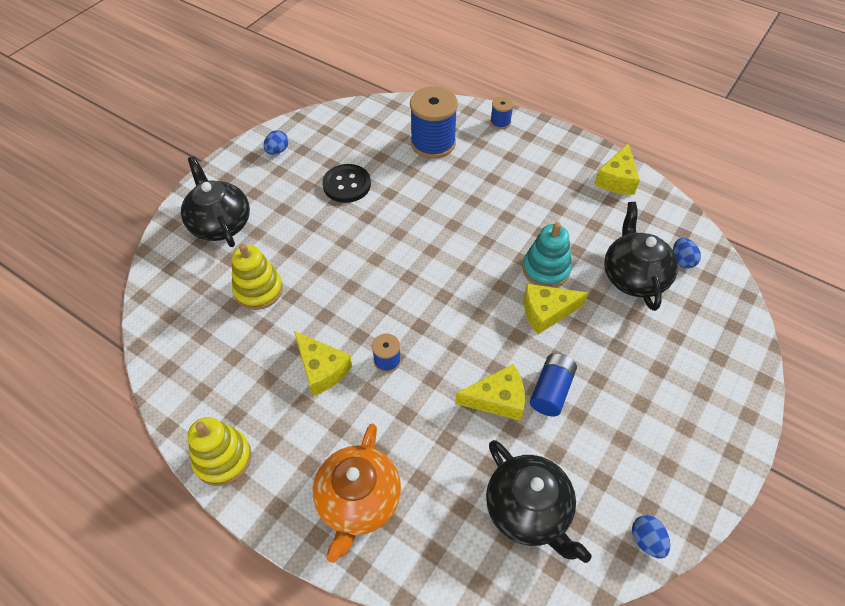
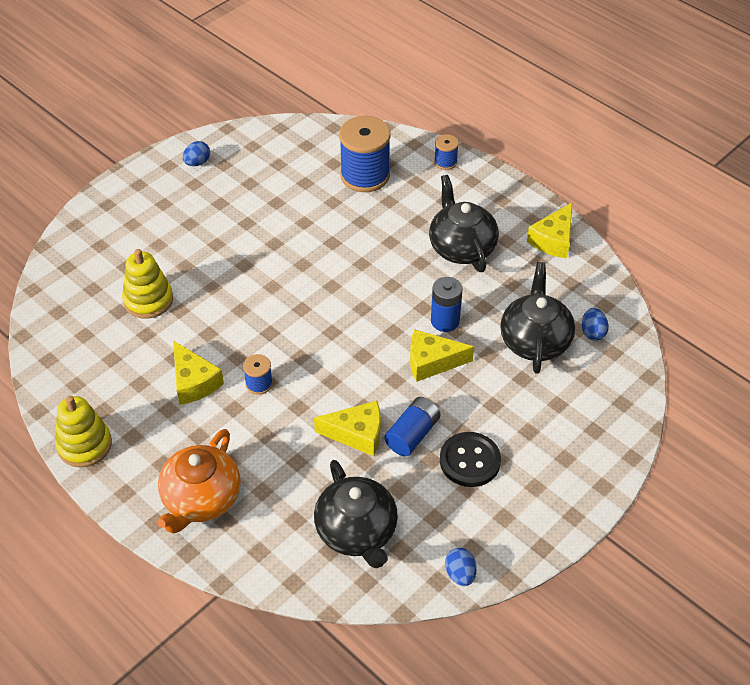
camera: 10 degrees right, 5 degrees down
(220, 224) = (123, 230): black teapot -> black teapot (461, 247)
(347, 185) = (261, 208): black button -> black button (470, 461)
(546, 269) = (445, 321): turquoise stacking toy -> blue battery

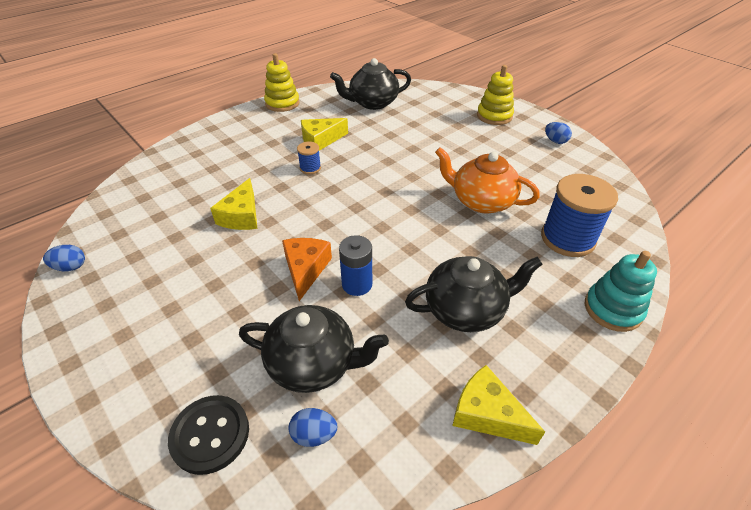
camera: 95 degrees right, 5 degrees down
(148, 300) = (401, 122): yellow stacking toy -> yellow stacking toy (494, 116)
(201, 499) = (219, 143): orange teapot -> orange teapot (481, 201)
(357, 532) = (149, 211): black teapot -> black teapot (372, 103)
(412, 434) = (226, 249): blue battery -> none
(432, 362) = (305, 269): yellow cheese -> orange cheese
(445, 162) = (612, 309): blue spool -> turquoise stacking toy
(470, 461) = (179, 286): black button -> black button (210, 435)

